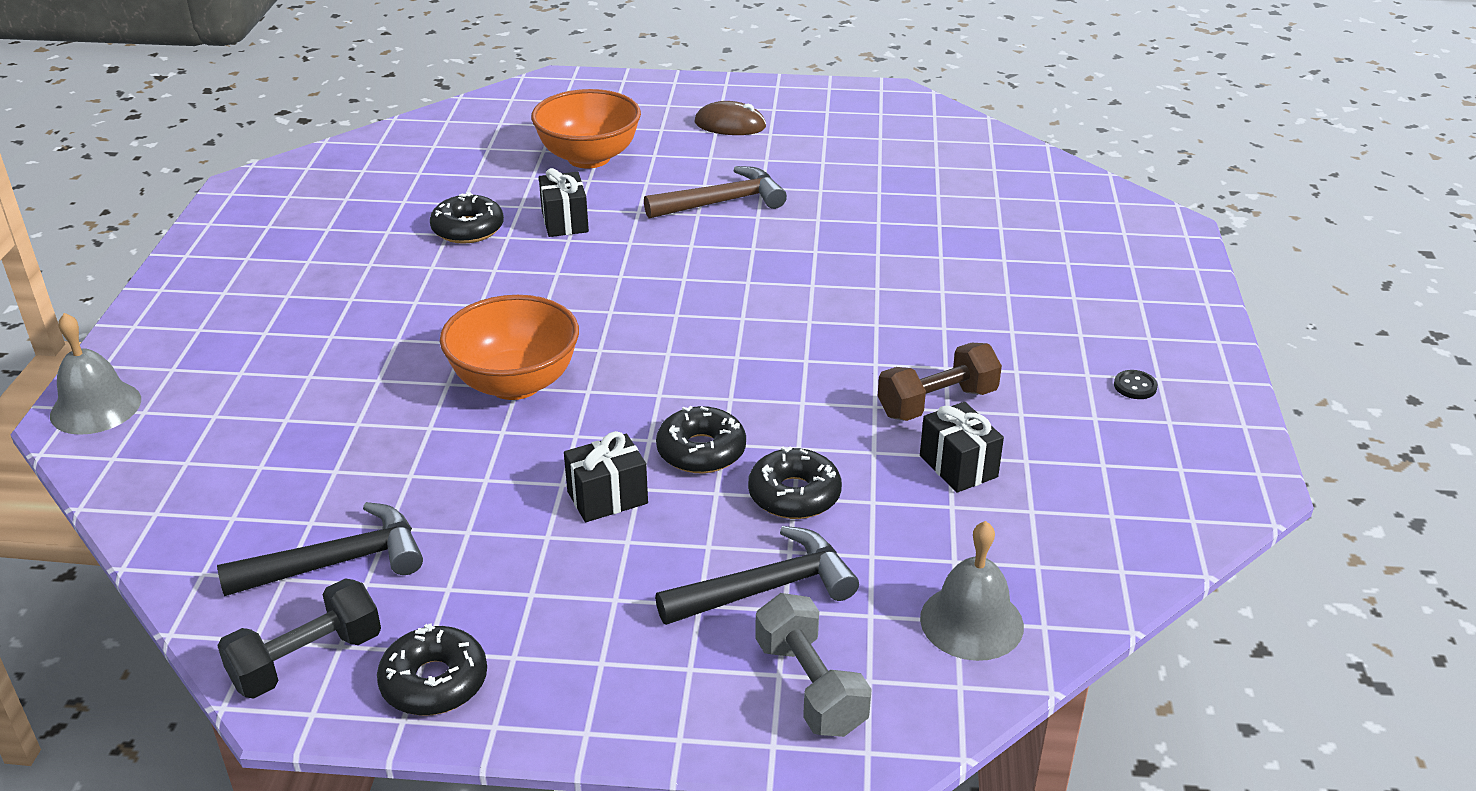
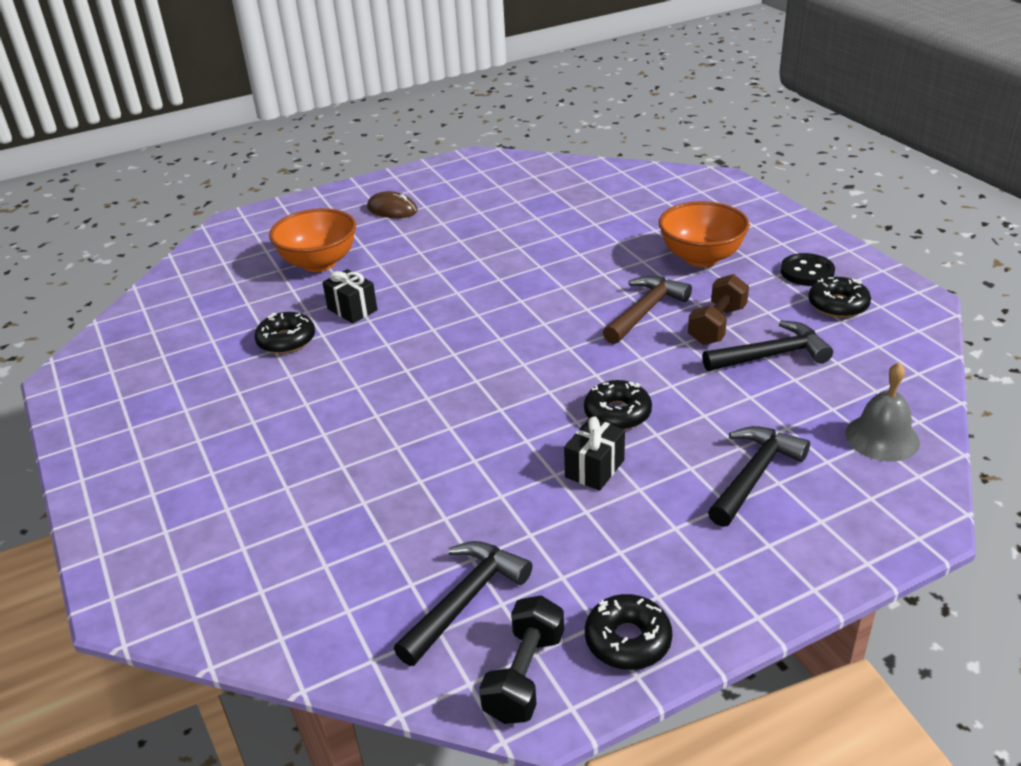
camera: 30 degrees left, 0 degrees up
(95, 407) = (132, 588): grey bell -> none
(515, 383) = (445, 426): orange bowl -> orange bowl (701, 258)
(722, 202) = (445, 258): brown hammer -> brown hammer (645, 311)
(730, 125) = (392, 209): brown mouse -> brown mouse turned 45 degrees clockwise
(794, 495) = (703, 413): black donut -> black donut (838, 305)
(810, 687) = (846, 518): grey dumbbell -> none
(958, 466) = (771, 355): black gift -> black hammer
(1135, 386) = (807, 272): black button -> black button, size x1.86

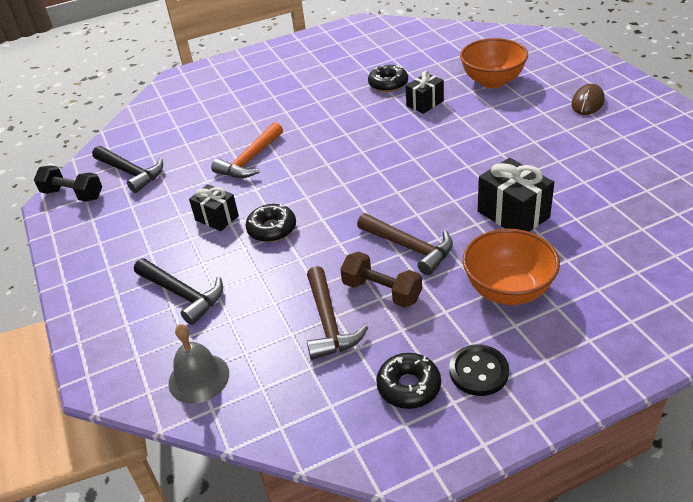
camera: 95 degrees right, 5 degrees up
(453, 454) = (250, 160): none -> orange hammer
(588, 253) = (513, 214): none -> black gift
(628, 640) = (75, 230): black donut -> none
(771, 355) = (328, 322): black hammer -> brown hammer

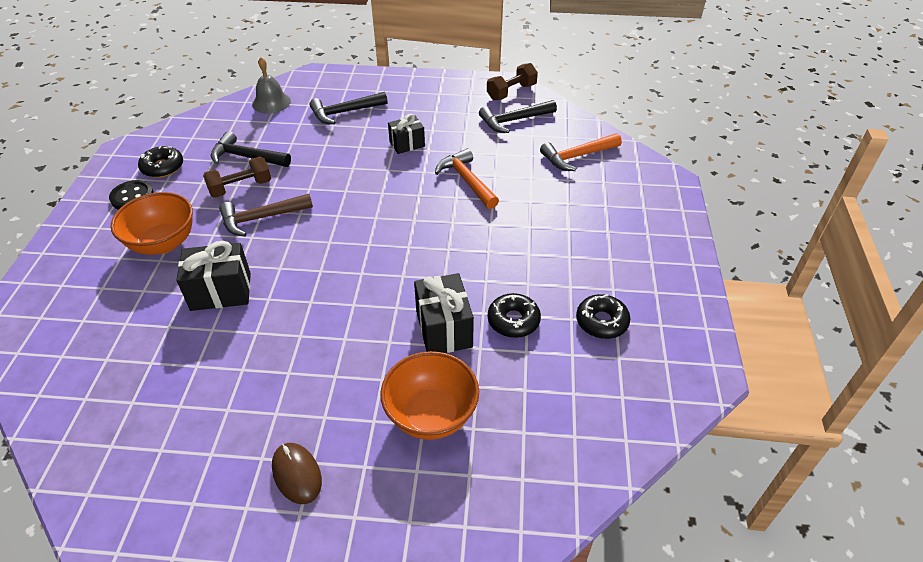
camera: 115 degrees right, 5 degrees up
(73, 194) = (511, 92): black dumbbell -> brown dumbbell
(172, 122) = (577, 156): none -> orange hammer
(272, 229) = (363, 164): black donut -> black donut (601, 322)
(328, 322) = (246, 157): brown hammer -> black hammer
(425, 103) = (444, 329): black gift -> black gift, size x1.53

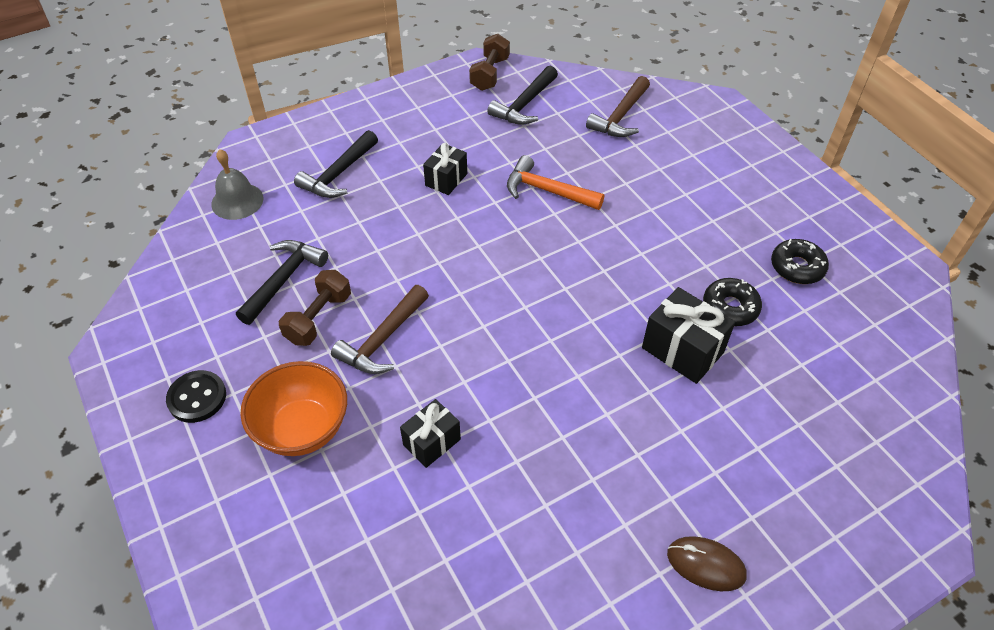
camera: 35 degrees left, 5 degrees up
(163, 167) = (193, 343): black donut -> none
(221, 291) = (432, 442): black gift -> black gift, size x0.65
(246, 157) = (284, 280): black hammer -> black hammer turned 135 degrees clockwise
(431, 415) = (755, 435): orange bowl -> none
(577, 156) = (620, 116): orange hammer -> brown hammer

